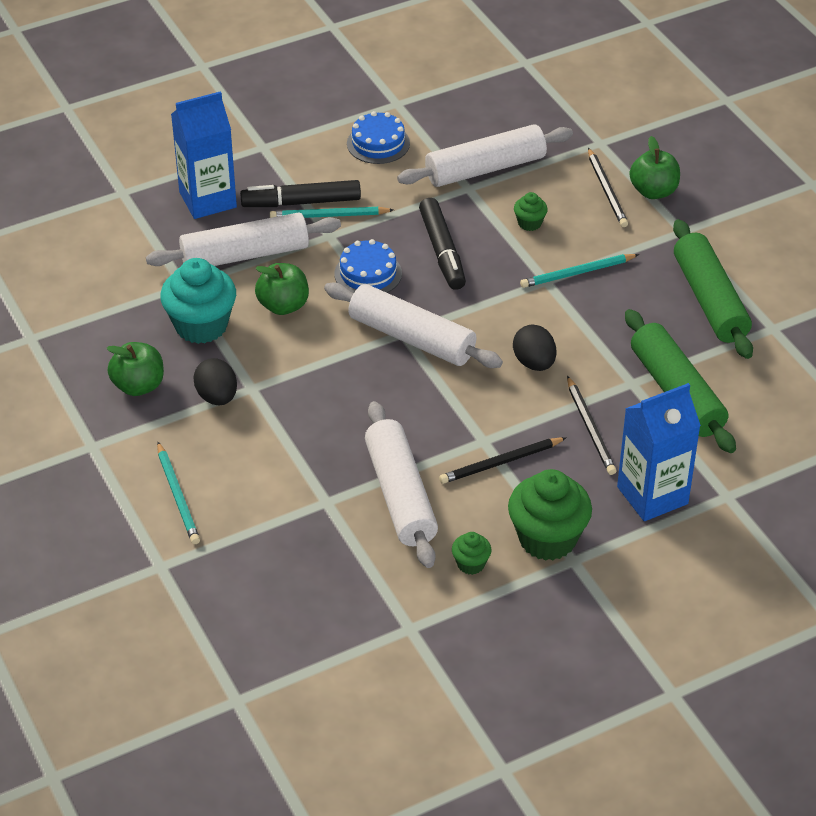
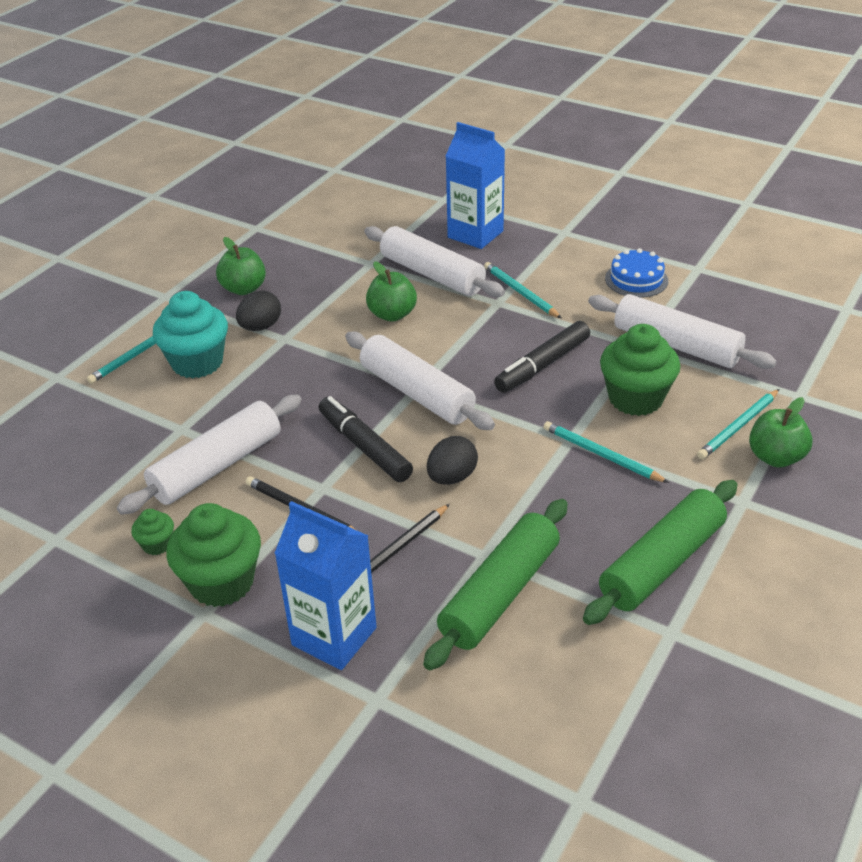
camera: 60 degrees right, 5 degrees down
(201, 325) = (333, 288): turquoise cupcake -> turquoise cupcake (197, 363)
(301, 202) = (521, 274): black marker -> black marker (364, 447)
(368, 274) = (472, 339): blue cake -> none
(411, 338) = (416, 393): white rolling pin -> white rolling pin turned 45 degrees counterclockwise
(529, 223) = (635, 398): green cupcake -> green cupcake, size x2.11
(607, 190) = (738, 426): black pencil -> turquoise pencil

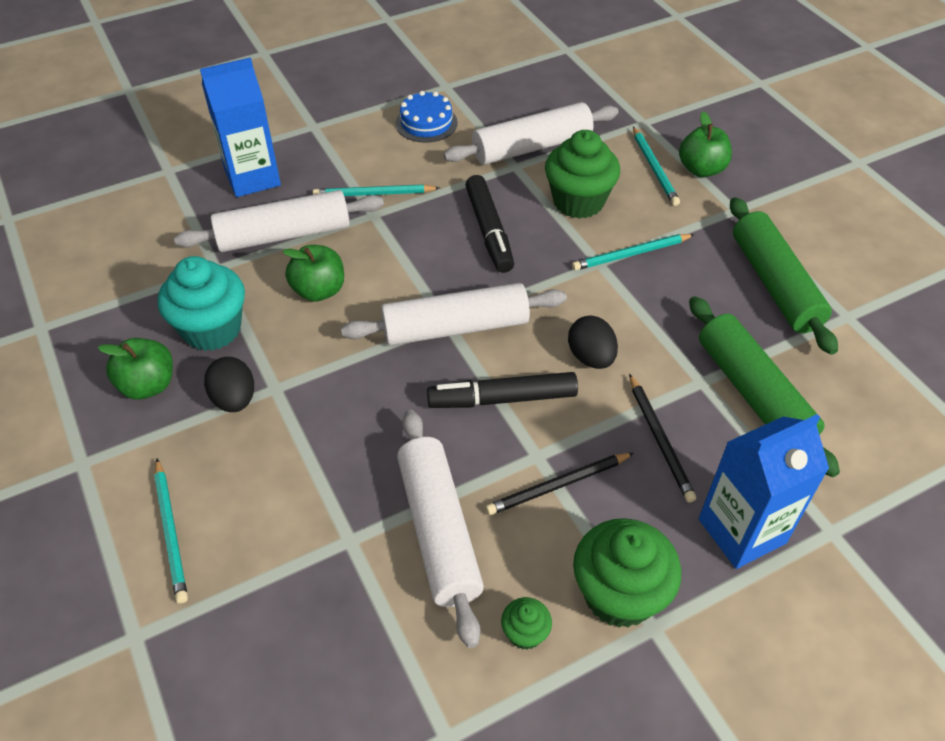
camera: 60 degrees left, 10 degrees up
(197, 363) = (244, 480): turquoise cupcake -> turquoise cupcake (212, 329)

